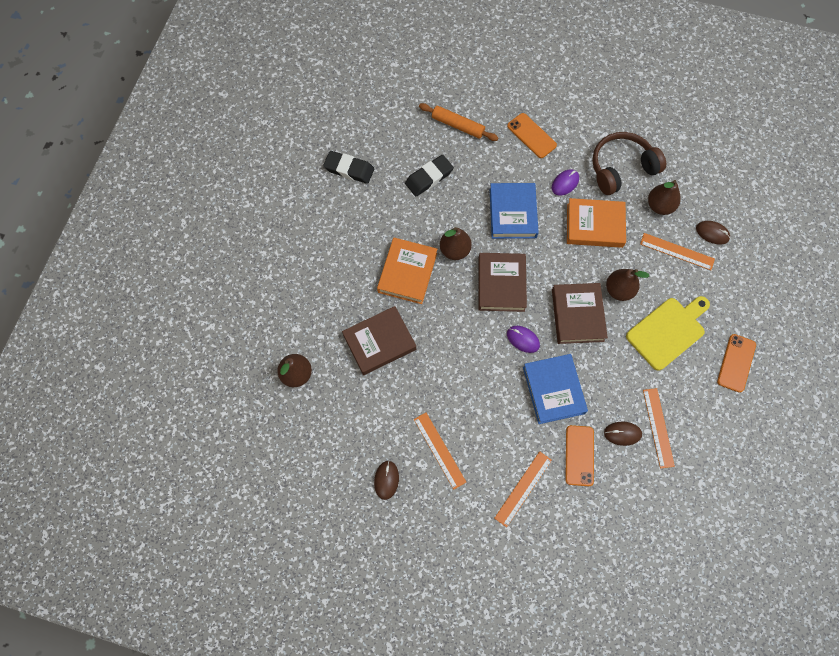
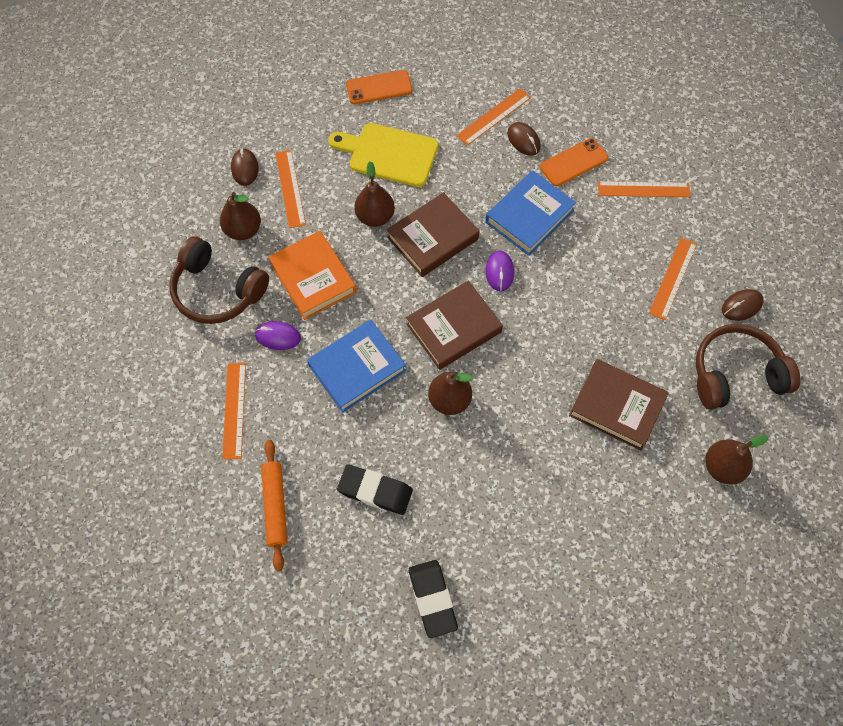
camera: 125 degrees left, 5 degrees down
(345, 433) = (736, 374): none -> brown headphones
(407, 273) = (515, 432): orange book -> none
(531, 135) = (234, 410): orange phone -> orange ruler

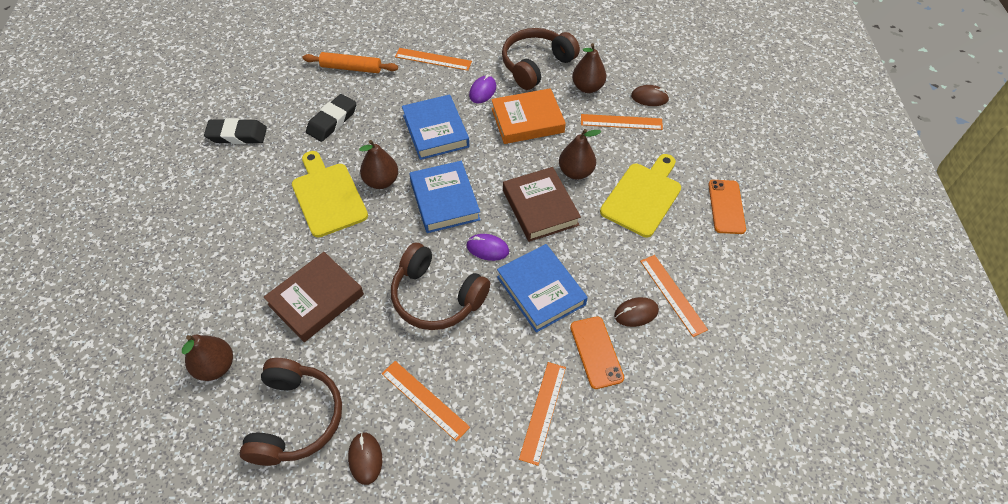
camera: 105 degrees right, 10 degrees down
(453, 328) = (445, 200): brown book -> blue book
(489, 448) = (328, 196): none -> yellow cutting board
(570, 300) = (436, 297): none -> brown headphones

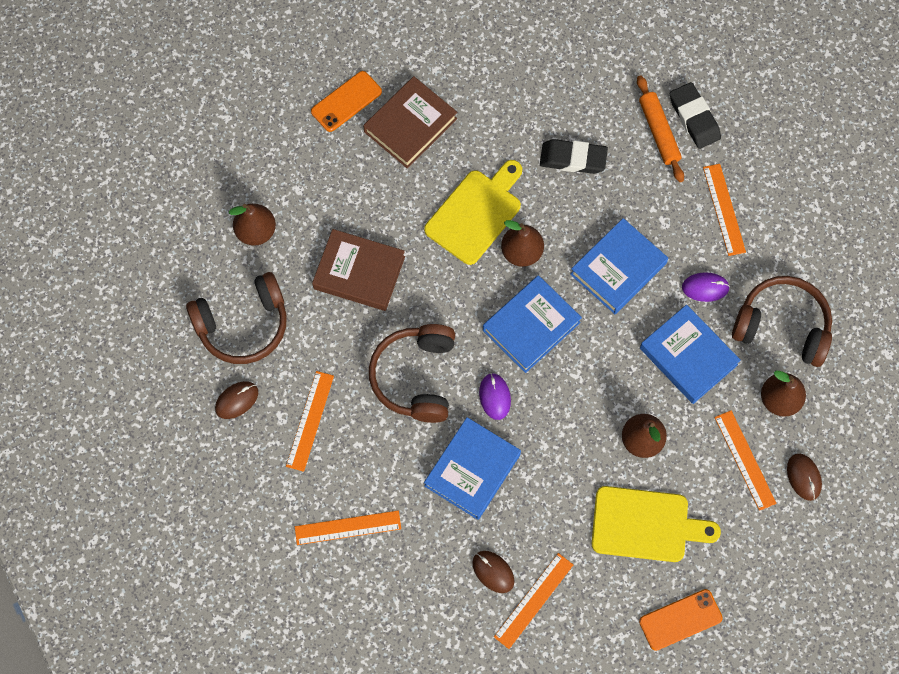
camera: 65 degrees right, 15 degrees up
(237, 135) = (503, 81): black eraser -> black eraser (694, 118)
(527, 120) = (688, 356): orange book -> blue book
(540, 207) = (573, 425): brown book -> brown book (410, 125)
(596, 352) = (431, 550): orange phone -> orange phone (346, 101)

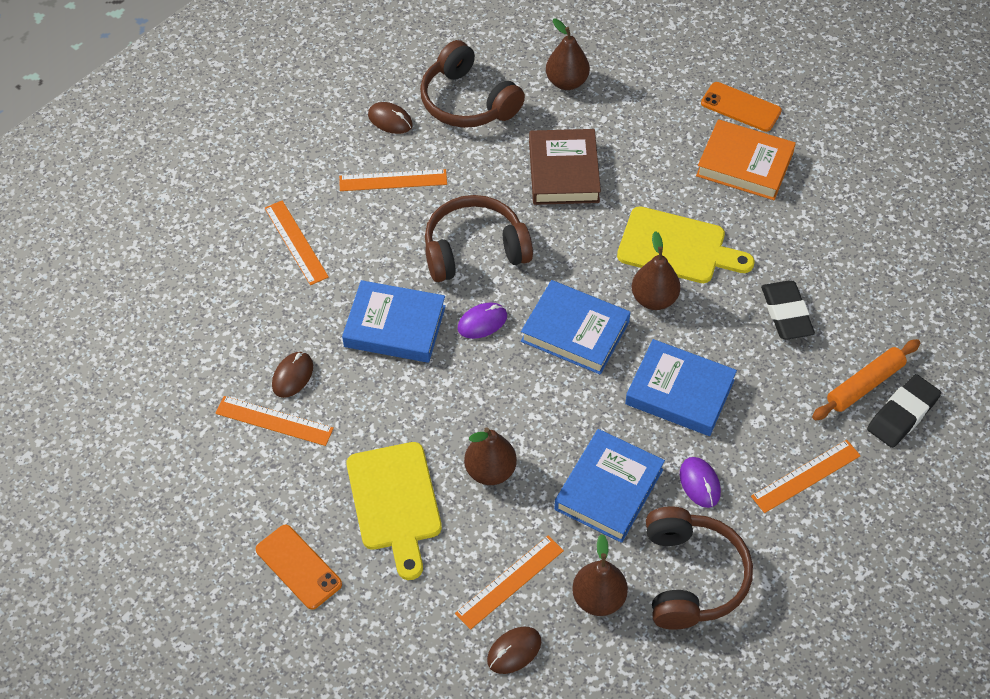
camera: 70 degrees right, 15 degrees down
(410, 125) = (744, 165): brown book -> orange book

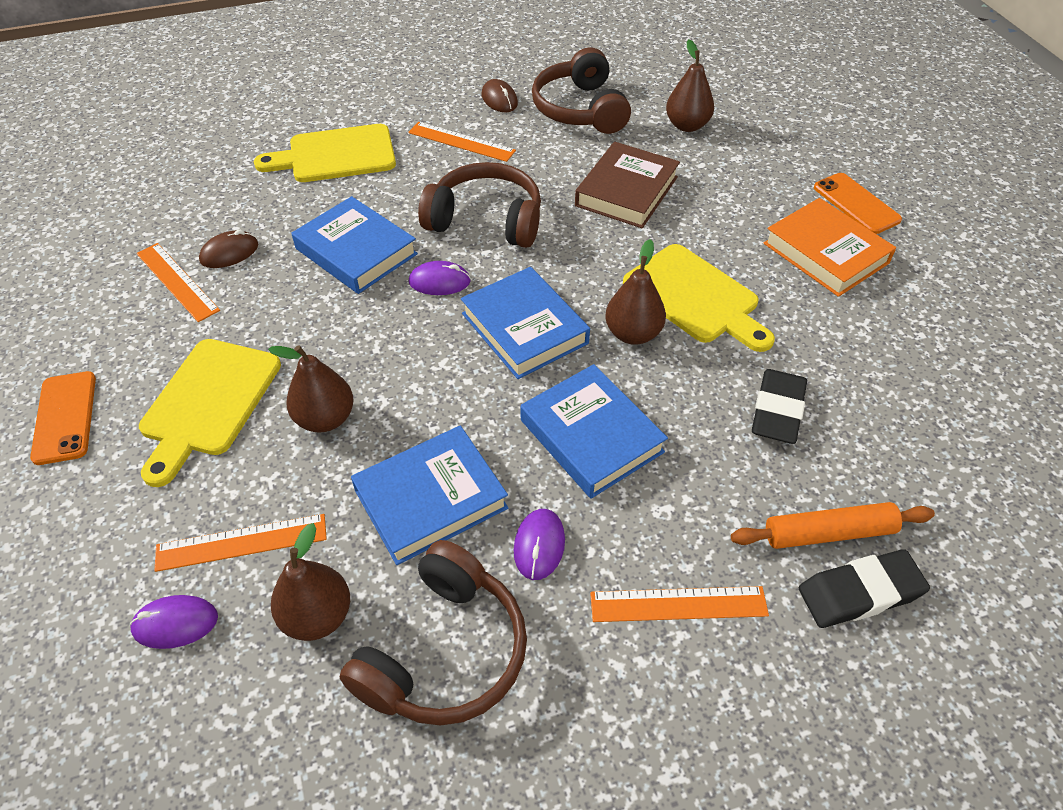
camera: 30 degrees right, 5 degrees down
(296, 242) = (335, 155): orange ruler -> yellow cutting board
(514, 651) = (175, 623): brown mouse -> purple mouse

